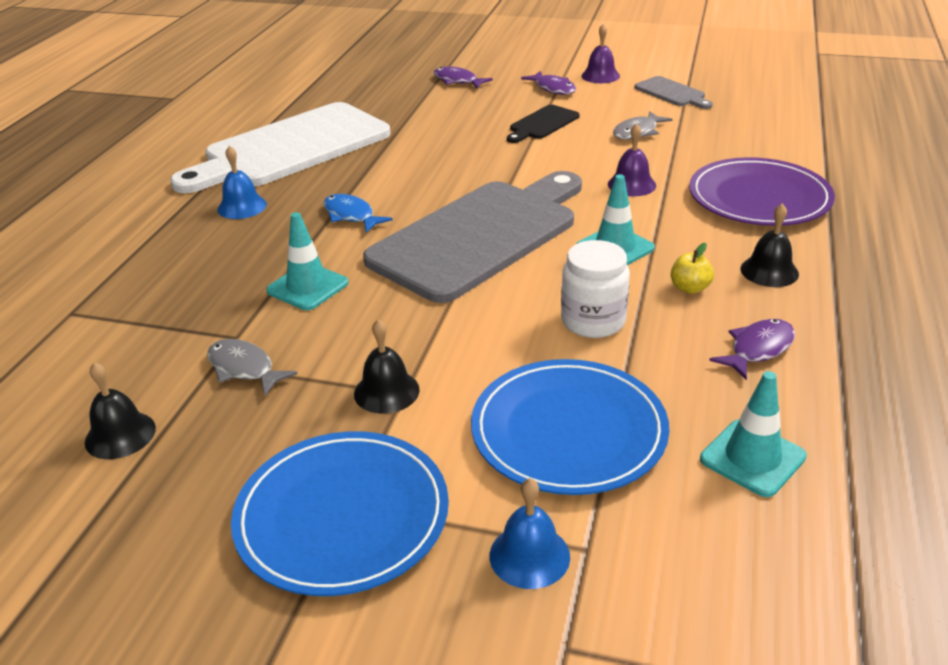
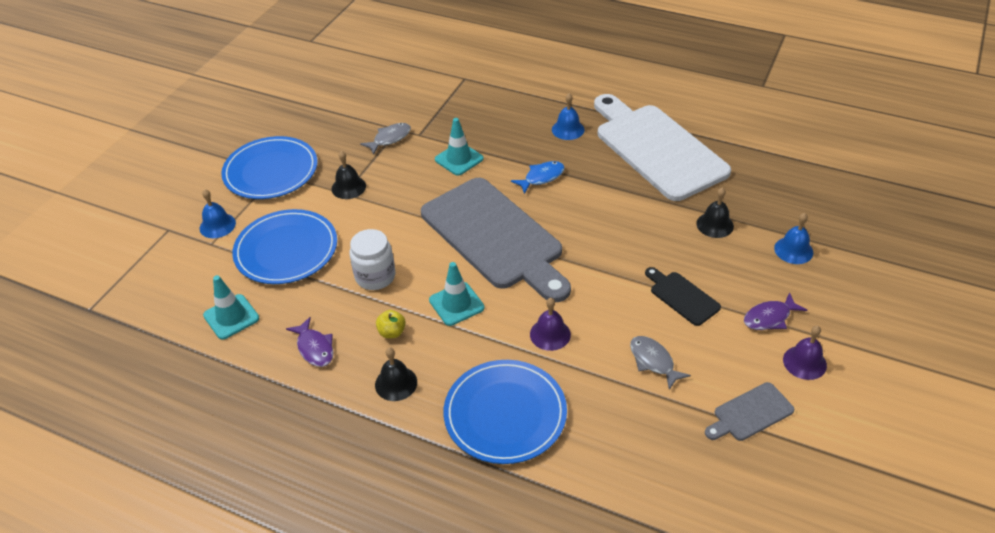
camera: 100 degrees right, 10 degrees up
(120, 435) = (356, 105): black bell -> black bell (715, 225)
(457, 81) = (793, 250): purple fish -> blue bell
(759, 198) = (505, 414): purple plate -> blue plate

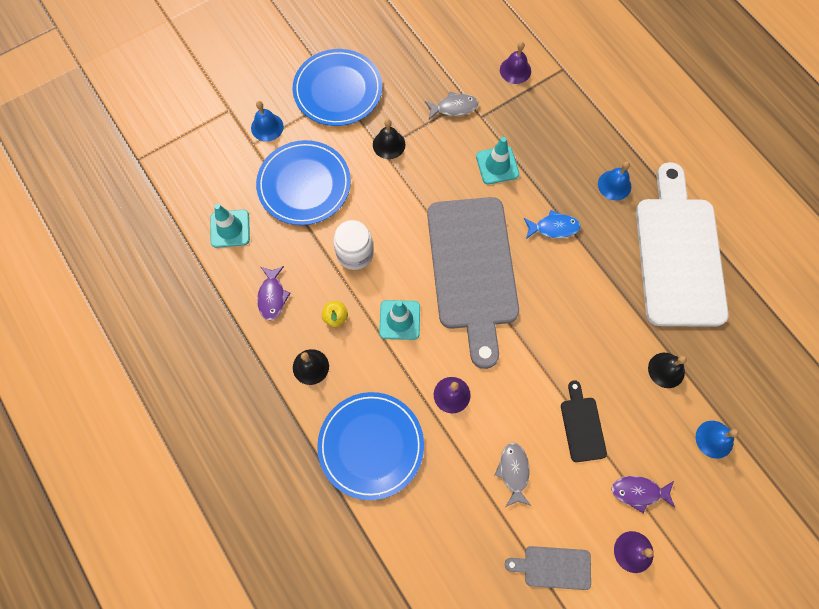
camera: 30 degrees right, 25 degrees up
(424, 95) = (515, 70): none -> purple bell

